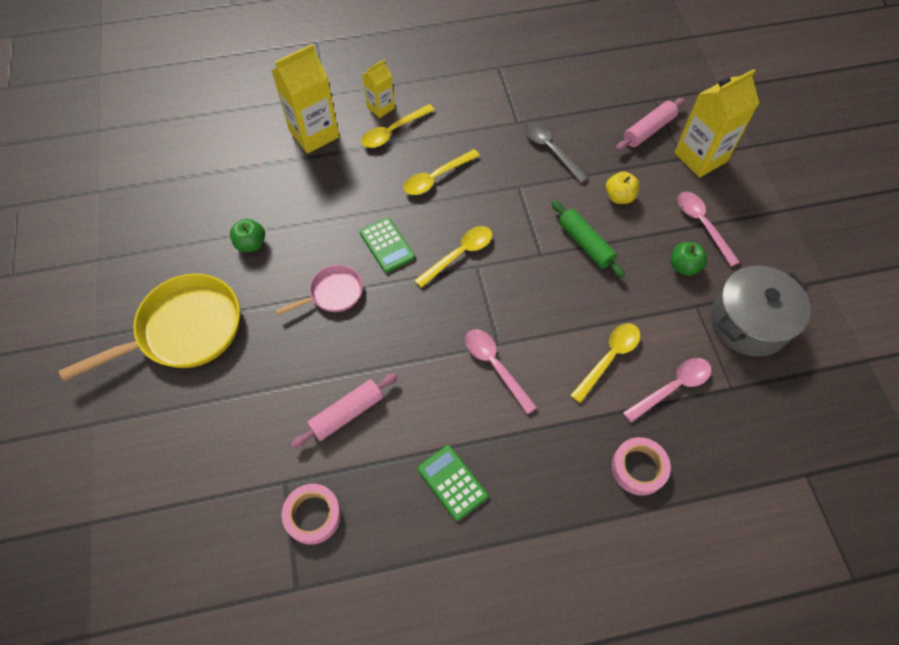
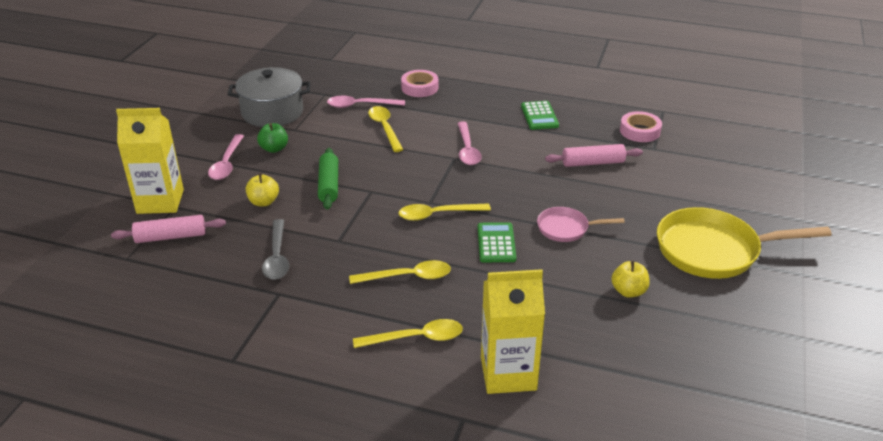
camera: 150 degrees left, 25 degrees down
(251, 244) = (628, 291): green apple -> yellow apple
(380, 107) = (409, 371): yellow carton -> none
(609, 358) = (384, 128): yellow spoon -> yellow spoon turned 90 degrees clockwise

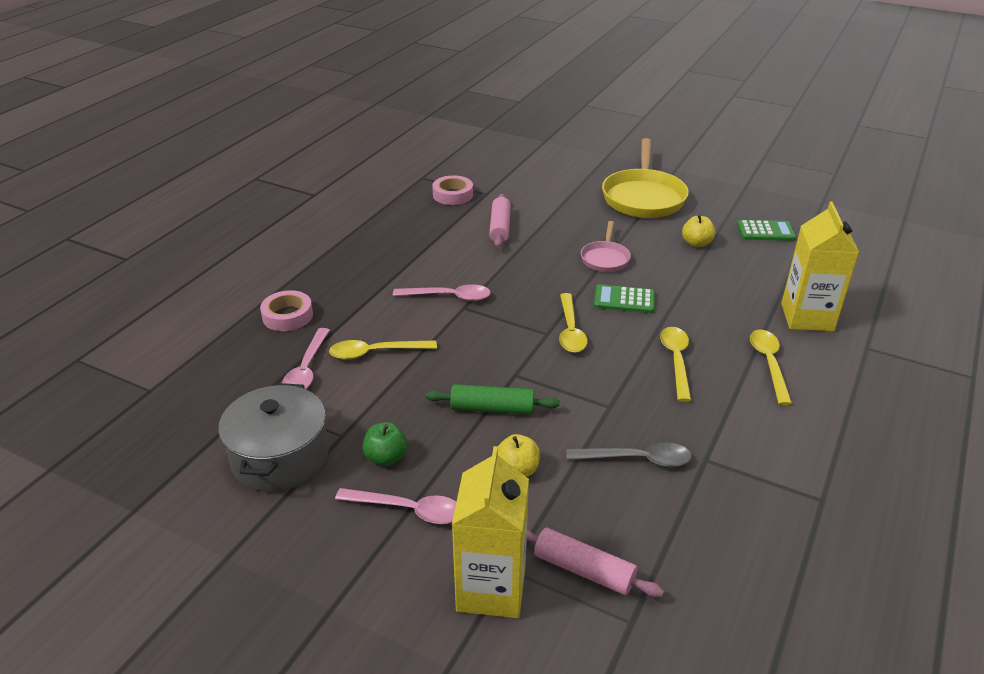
camera: 80 degrees left, 0 degrees up
(171, 237) = (584, 570): pink rolling pin -> pink rolling pin turned 60 degrees counterclockwise
(539, 116) = (399, 243): green calculator -> green calculator (765, 231)

